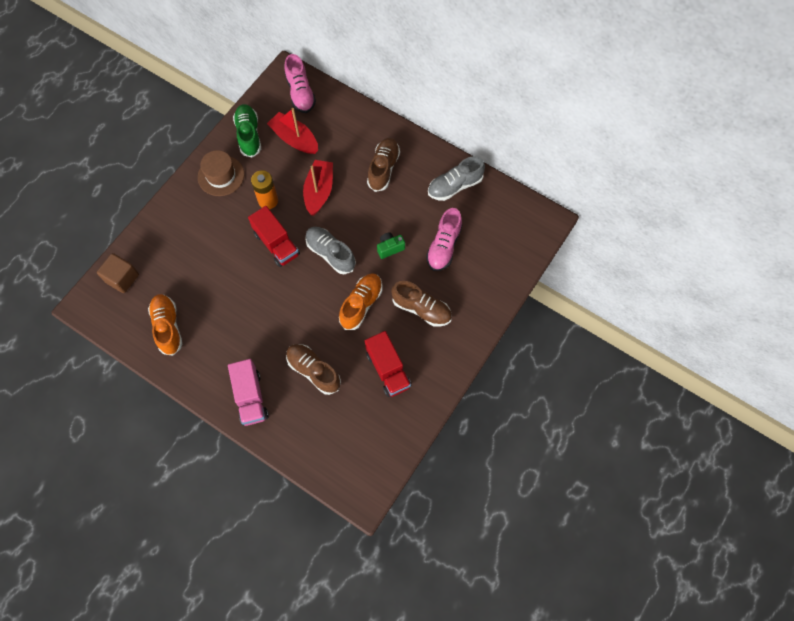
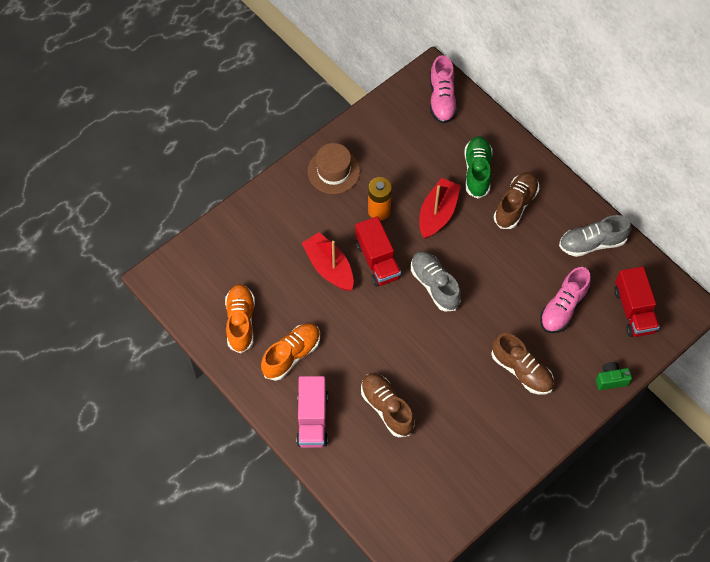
camera: 15 degrees right, 5 degrees down
(122, 278) = (203, 258): brown cube -> none
(249, 135) = (374, 133): green shoe -> green shoe (477, 171)
(294, 139) = (423, 149): red boat -> red boat (329, 267)
(361, 304) = (456, 349): orange shoe -> orange shoe (292, 355)
(388, 369) = (468, 427): red truck -> red truck (634, 310)
(390, 248) = (502, 295): green camera -> green camera (611, 379)

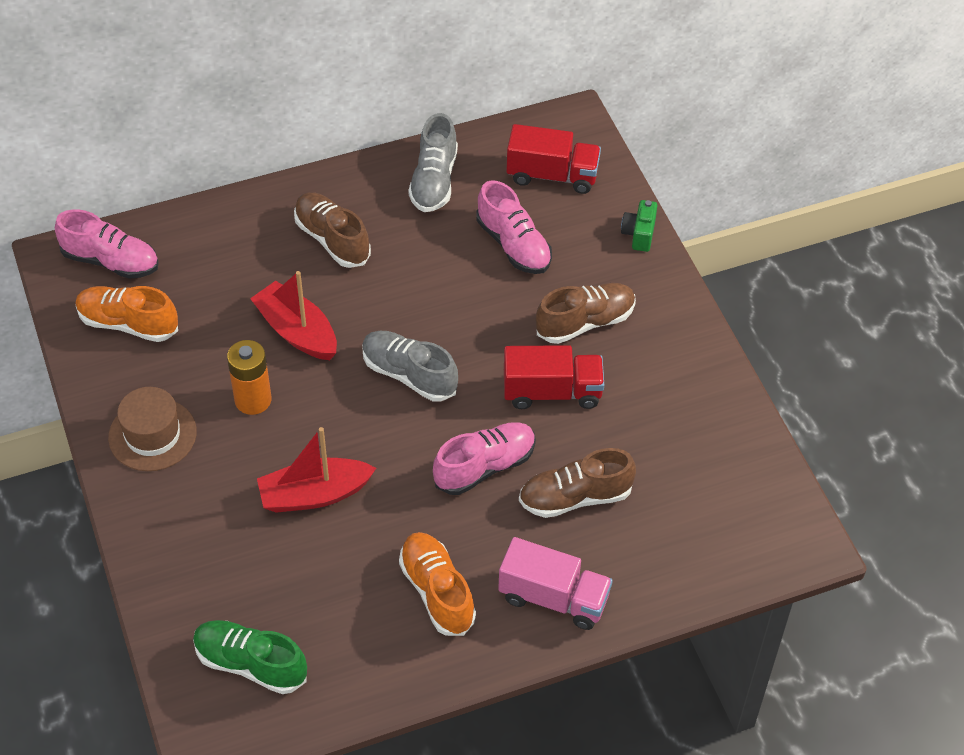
camera: 70 degrees left, 10 degrees down
(241, 322) = (348, 644): orange shoe -> orange shoe (128, 323)
(377, 260) = (334, 429): red truck -> red truck (552, 392)
(387, 350) = (485, 467): none -> pink shoe
(434, 285) = (409, 374): grey shoe -> grey shoe turned 45 degrees clockwise
(477, 171) = (255, 263): green shoe -> green shoe (250, 664)

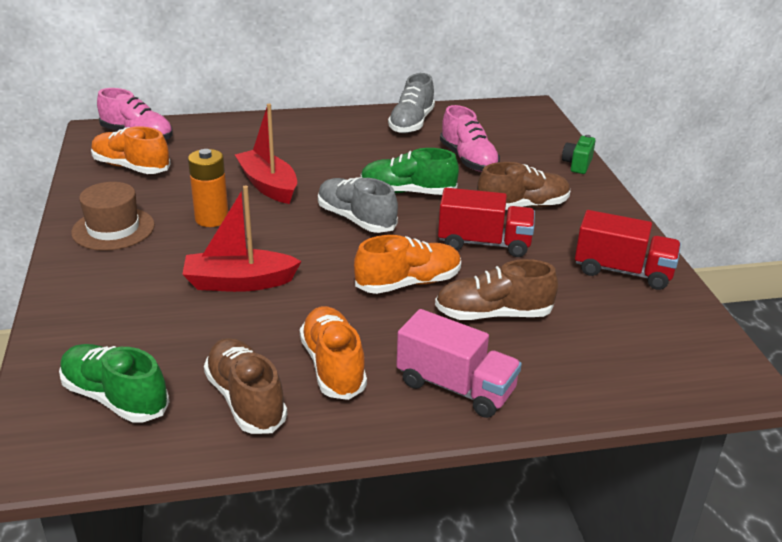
camera: 10 degrees right, 20 degrees down
(332, 239) = (318, 142): brown shoe -> brown shoe (246, 399)
(455, 317) = (407, 192): none -> green shoe
(485, 467) = (408, 283): pink shoe -> orange shoe
(552, 175) = (508, 129): red truck -> red truck (623, 271)

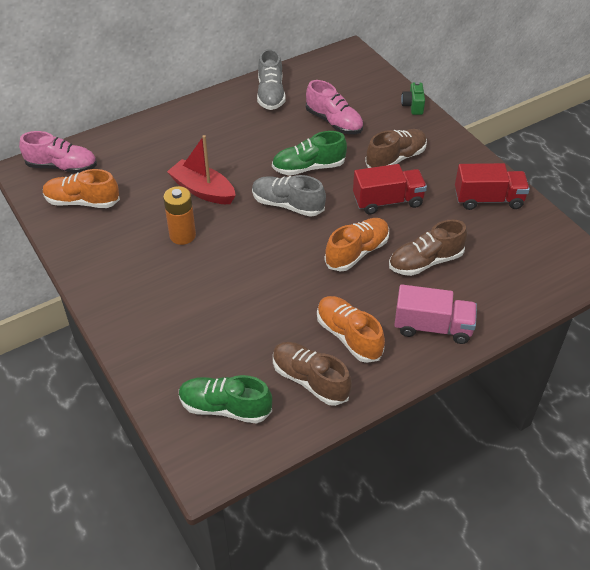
camera: 20 degrees left, 15 degrees up
(113, 229) = (115, 267): brown hat -> none
(239, 282) = (242, 287): red boat -> none

